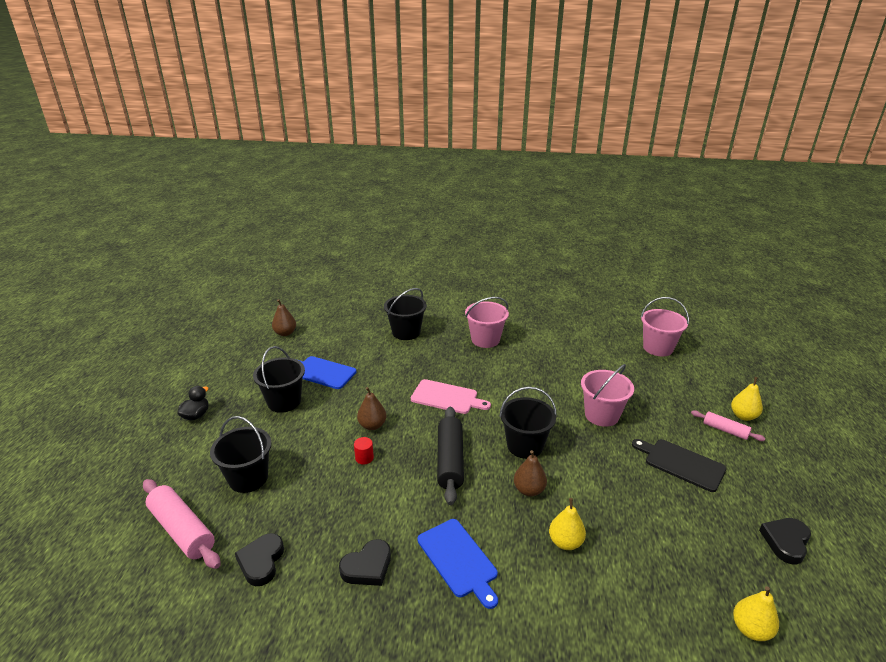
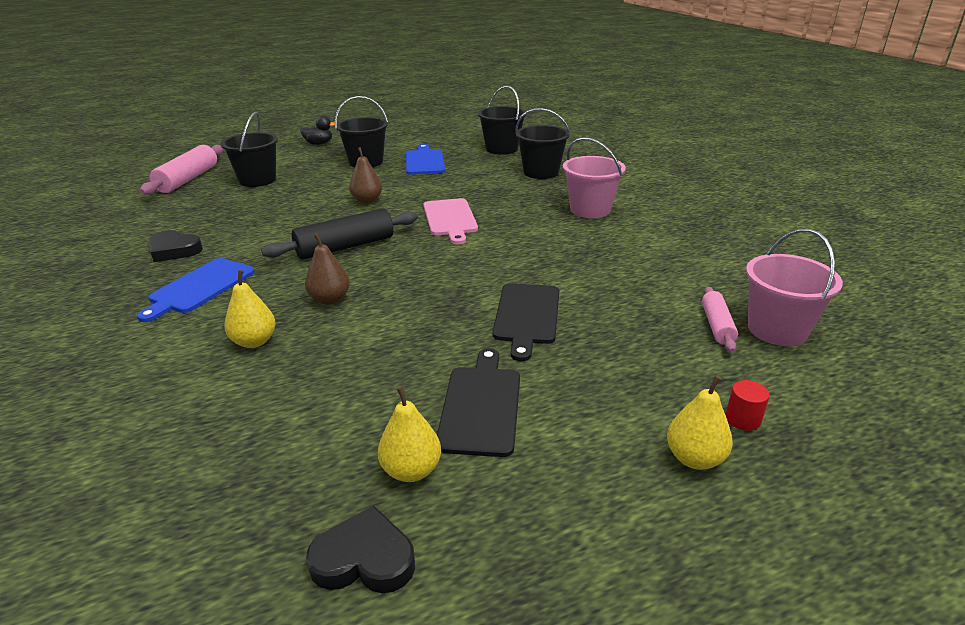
camera: 60 degrees right, 0 degrees up
(261, 562) = (165, 212): black heart -> none
(285, 333) = (465, 134): brown pear -> none
(364, 458) = (317, 210): red cylinder -> red cylinder (742, 419)
(525, 446) = (408, 279): black bucket -> black bucket (501, 149)
(601, 415) = (527, 316): pink bucket -> black cutting board
(725, 430) = (622, 441): pink rolling pin -> pink rolling pin (717, 325)
(751, 629) = (145, 533): yellow pear -> yellow pear (411, 470)

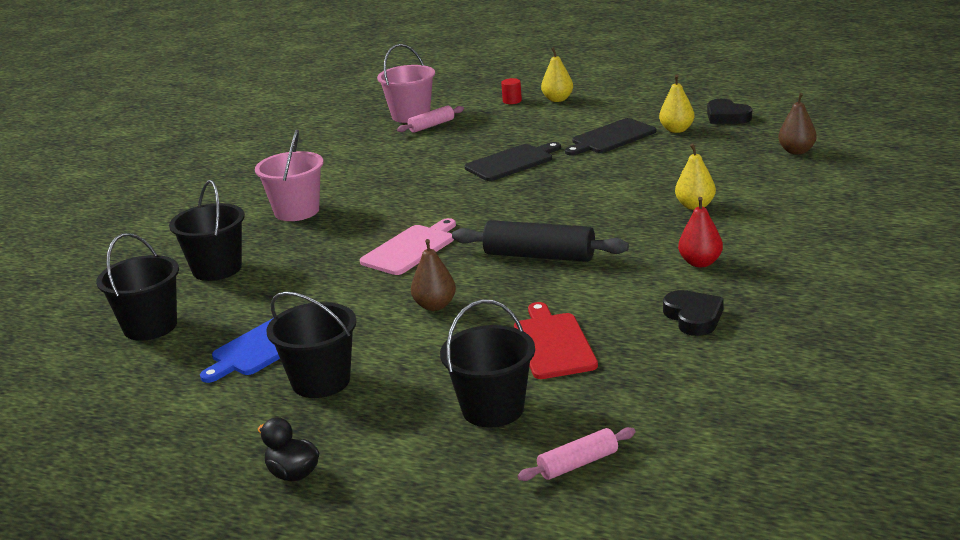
camera: 130 degrees left, 5 degrees down
(188, 179) = (578, 464): pink rolling pin -> pink rolling pin, size x0.57
(200, 287) = (700, 263): blue cutting board -> red pear
(260, 209) = (553, 343): none -> red cutting board
(330, 299) = (613, 215): brown pear -> brown pear (796, 151)

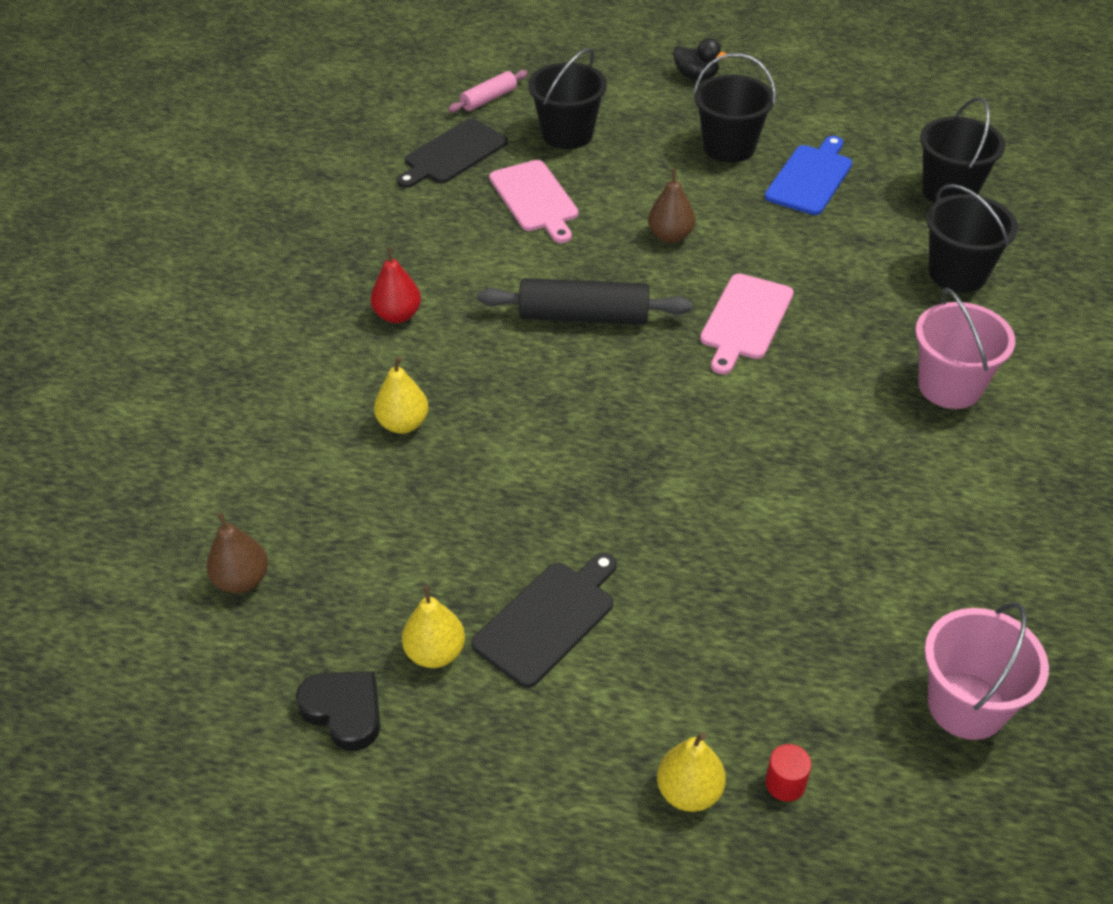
camera: 165 degrees right, 20 degrees up
(431, 126) = (898, 660): pink rolling pin -> none
(512, 162) = (694, 530): black cutting board -> black cutting board (453, 154)
(553, 343) = (535, 199): red cutting board -> pink cutting board
(693, 317) = (405, 238): black heart -> none

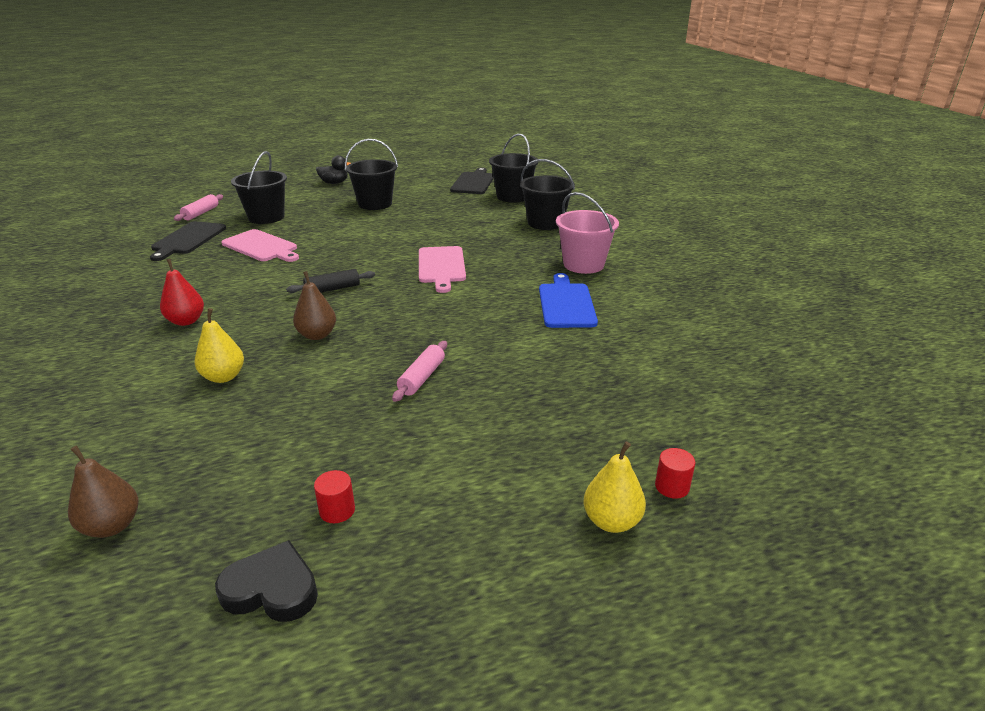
camera: 30 degrees left, 15 degrees down
(435, 653) = (337, 510): yellow pear -> red cylinder
(548, 619) = (419, 454): black cutting board -> black cutting board (473, 182)
(584, 316) = (332, 289): black rolling pin -> black rolling pin, size x0.57
(610, 511) = (422, 378): none -> pink rolling pin
(670, 236) = (365, 243): brown pear -> brown pear (317, 335)
(810, 178) = (432, 206): blue cutting board -> blue cutting board (566, 303)
(966, 706) = (736, 399): pink bucket -> none

